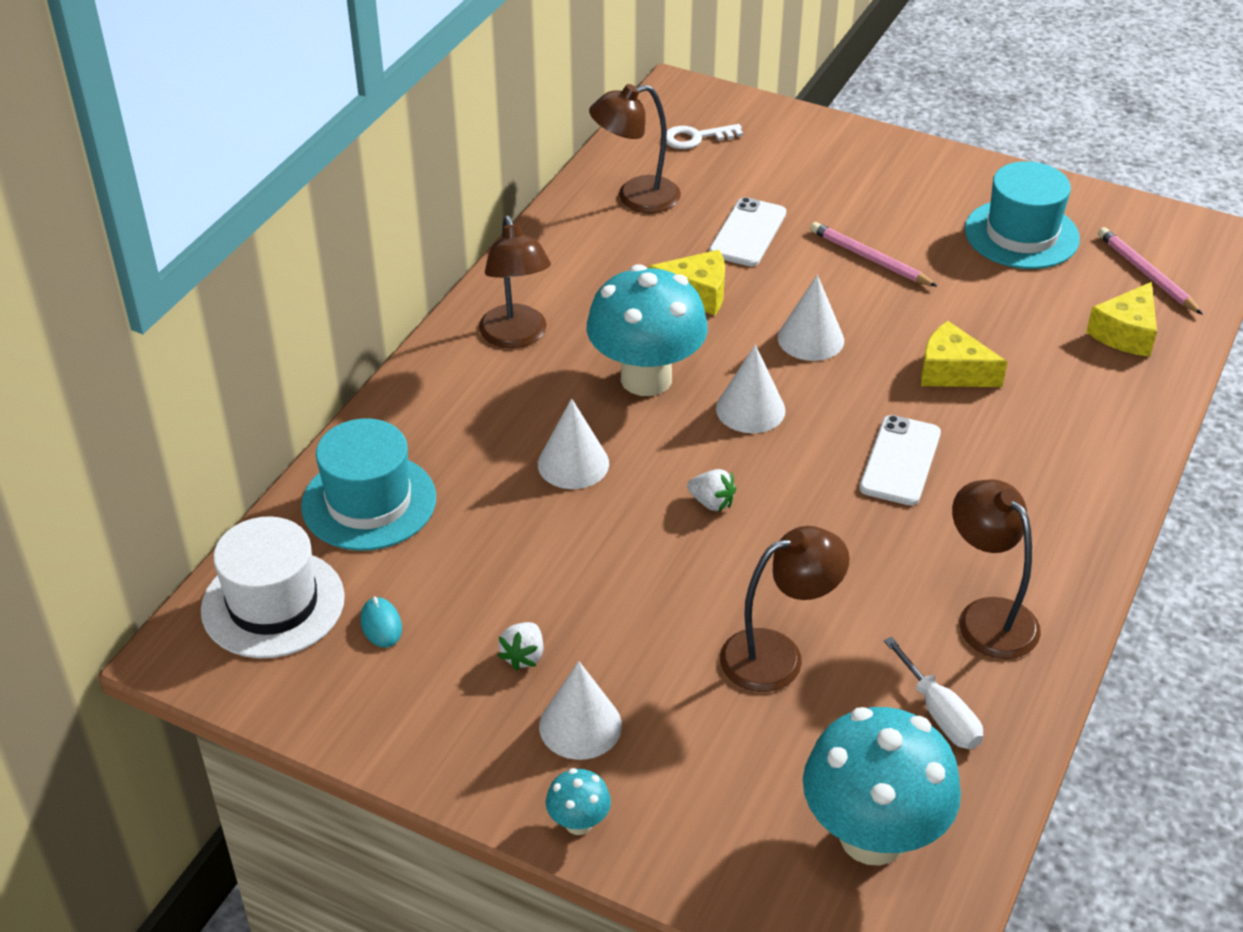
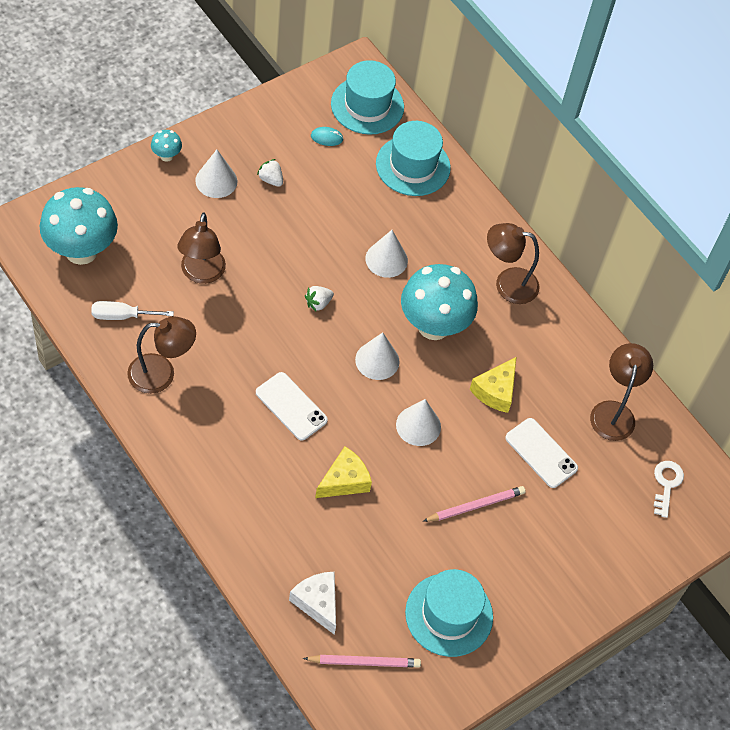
camera: 110 degrees right, 15 degrees up
(273, 604) = (367, 105): white hat -> turquoise hat
(1125, 333) = (317, 603): yellow cheese -> white cheese

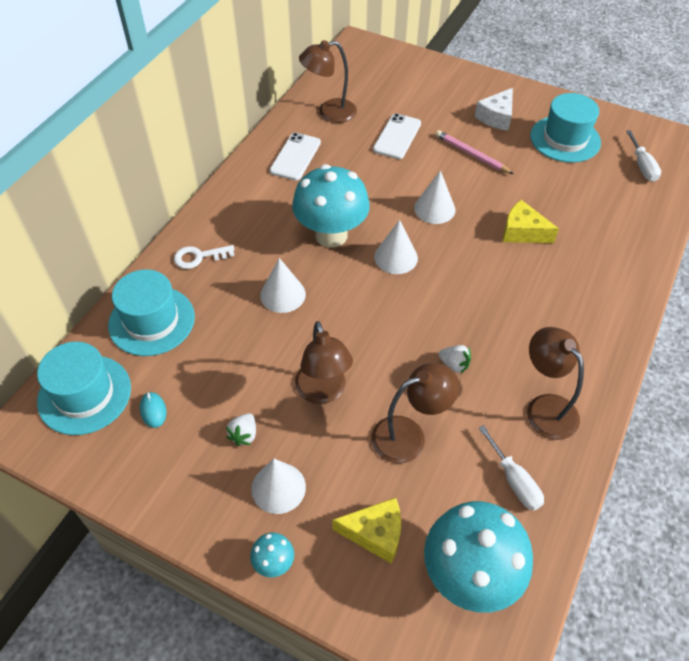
camera: 110 degrees left, 5 degrees down
(291, 406) = (489, 294): white phone -> white phone (295, 157)
(317, 603) = (630, 206): white cheese -> white cheese (496, 117)
(318, 303) = (369, 323): white strawberry -> white strawberry (454, 364)
(364, 662) = (642, 166): pink pencil -> white screwdriver
(495, 391) = (364, 177): yellow cheese -> yellow cheese (375, 533)
(507, 284) = (251, 206): brown lamp -> brown lamp (323, 392)
(666, 484) = (367, 74): white key -> white key (199, 257)

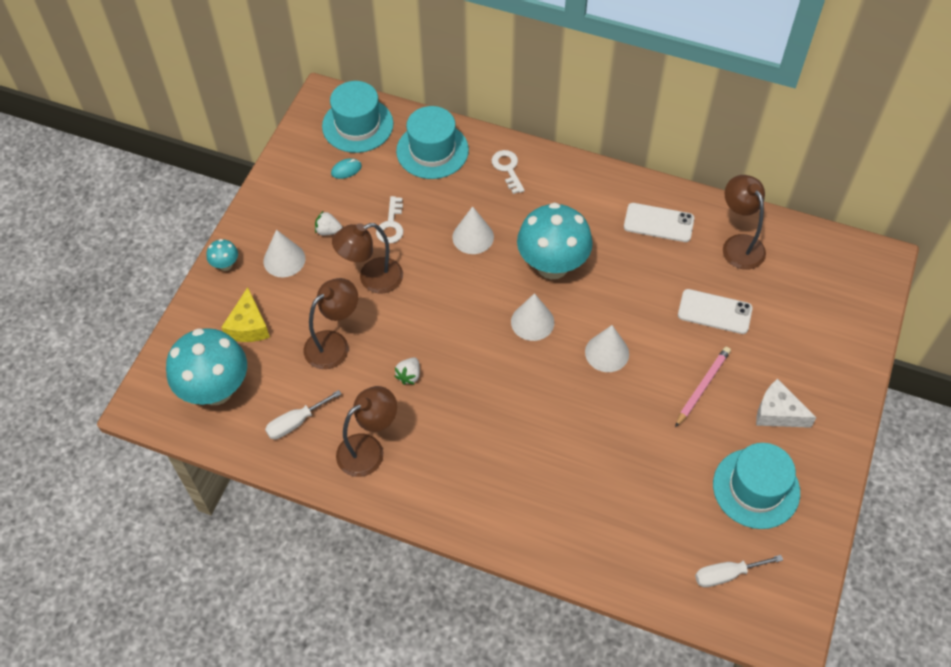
camera: 85 degrees right, 5 degrees up
(250, 368) = (391, 225): none -> white key
(409, 435) = (334, 344): brown lamp -> brown lamp turned 105 degrees counterclockwise
(522, 232) = (587, 436): yellow cheese -> none

